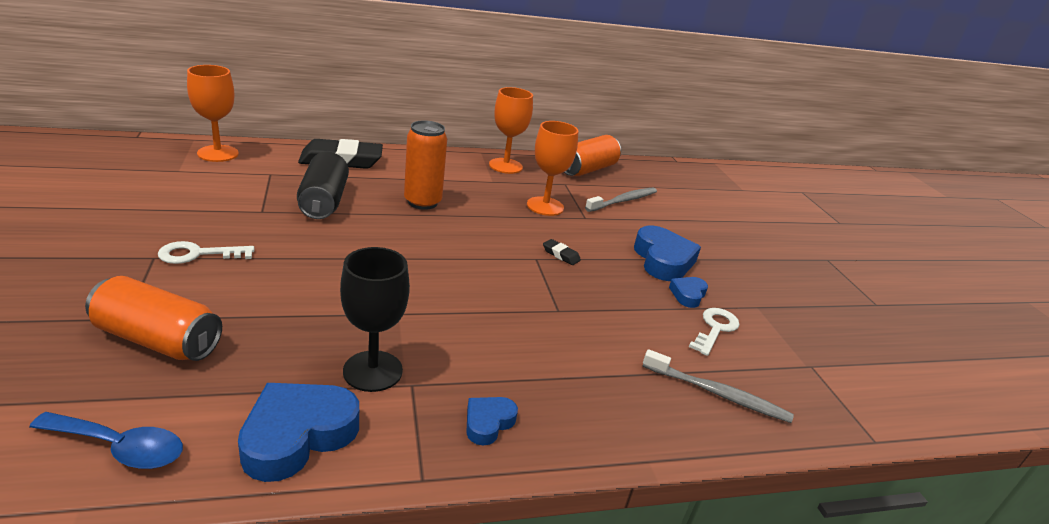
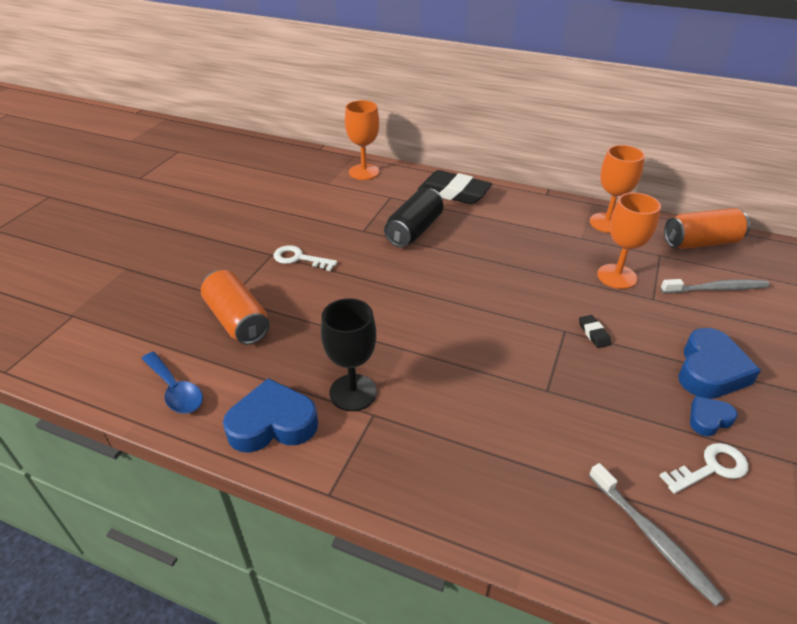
camera: 40 degrees right, 10 degrees up
(422, 202) = (496, 247): orange can -> none
(488, 423) = (408, 471): blue heart -> none

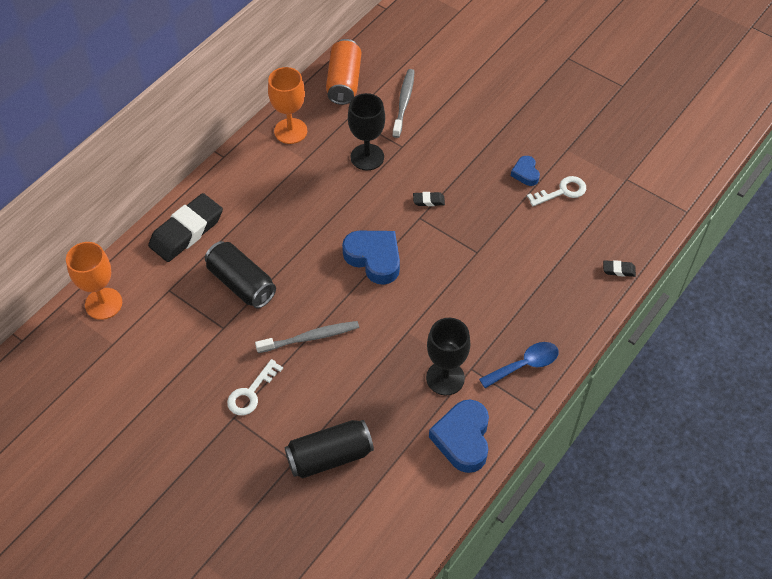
camera: 75 degrees left, 15 degrees up
(175, 390) = (406, 511): blue spoon -> blue spoon (524, 365)
(237, 320) = (329, 456): orange can -> black can
(616, 572) = (618, 270): none -> black eraser
(617, 276) = (367, 157): orange goblet -> black goblet
(653, 537) = (601, 243): grey toothbrush -> grey toothbrush (310, 337)
(710, 371) = (485, 151): blue heart -> blue heart (374, 258)
(711, 468) = (562, 191): white key -> white key turned 75 degrees clockwise

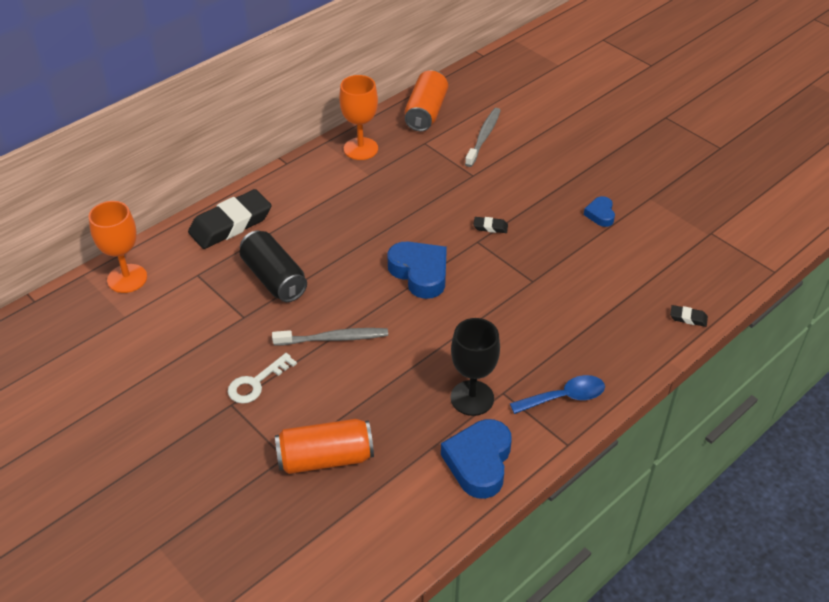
camera: 10 degrees right, 10 degrees down
(329, 456) = (325, 458): black can -> orange can
(367, 157) = (434, 180): black goblet -> none
(562, 191) = (637, 236): white key -> none

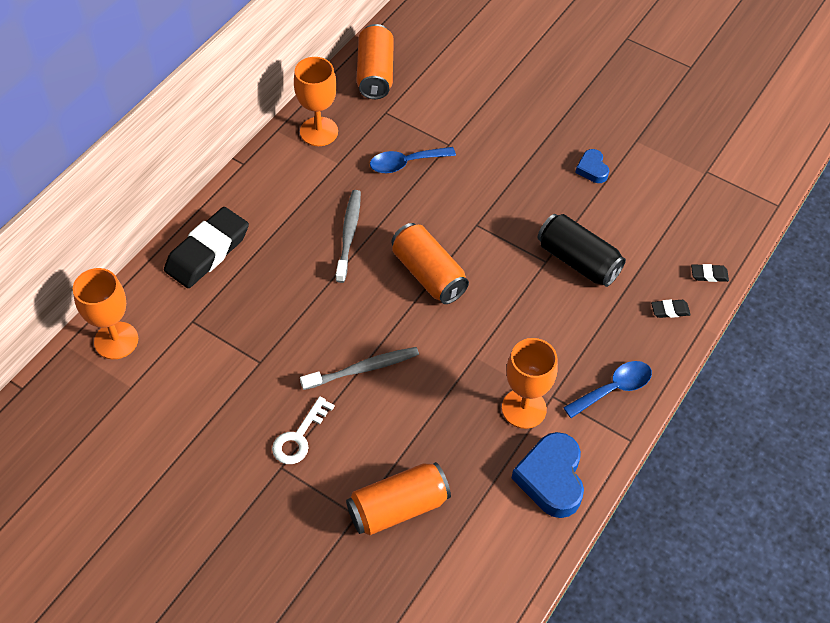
camera: 15 degrees left, 10 degrees up
(274, 278) = (277, 309): black can -> black can (578, 260)
(420, 273) = (428, 274): blue heart -> orange can
(429, 184) = (406, 163): none -> blue spoon
(472, 398) = (524, 408): black goblet -> orange goblet
(483, 137) = (446, 94): grey toothbrush -> grey toothbrush (349, 234)
(490, 227) = (485, 205): black eraser -> black eraser (670, 310)

